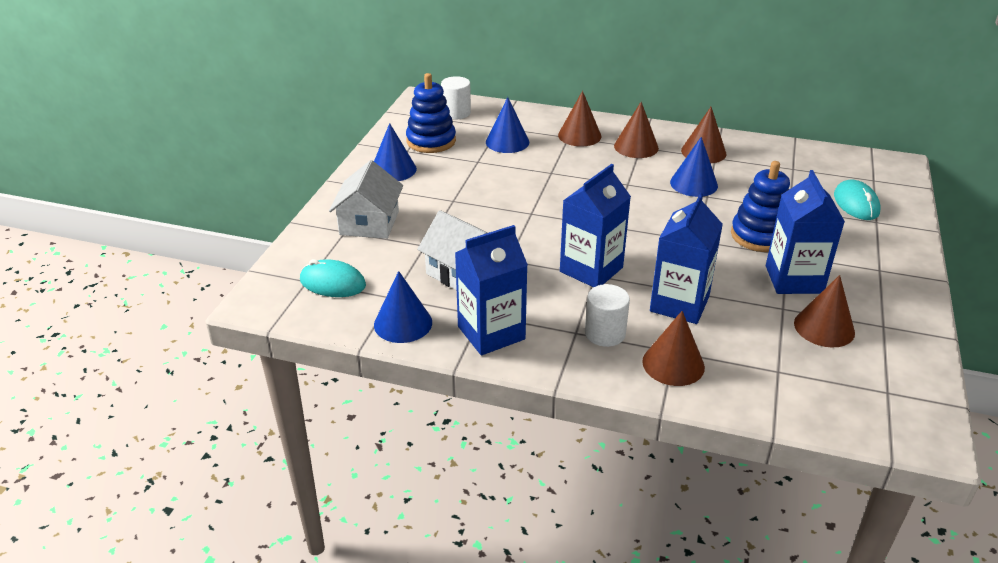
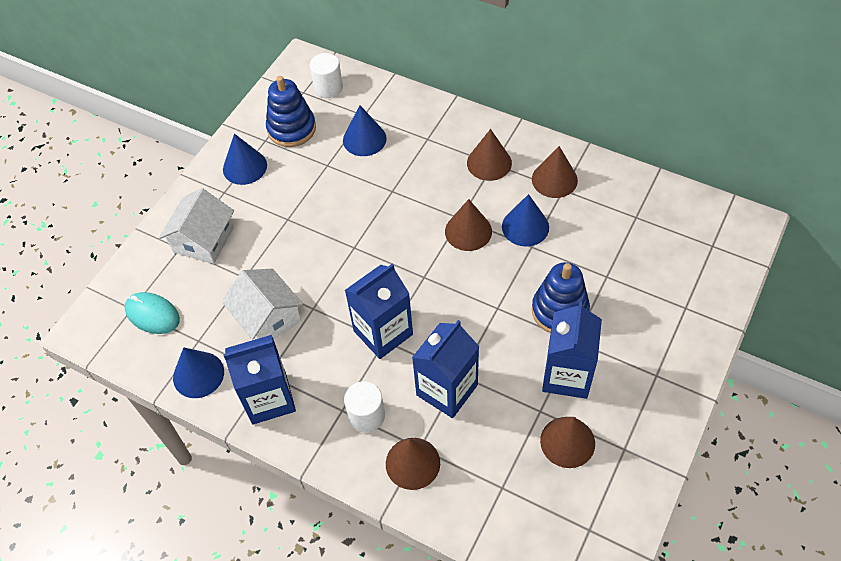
camera: 15 degrees right, 20 degrees up
(579, 135) = (438, 138): brown cone -> brown cone (468, 231)
(856, 204) = (677, 279): turquoise mouse -> none

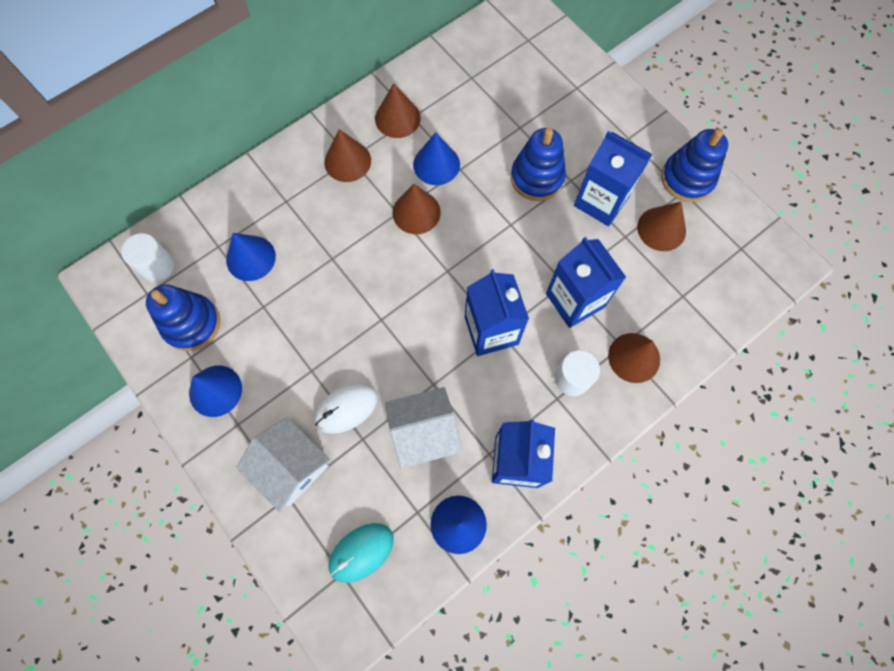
camera: 70 degrees left, 15 degrees up
(265, 256) = (346, 408): none -> white mouse
(642, 448) = (687, 178): none -> blue stacking toy

